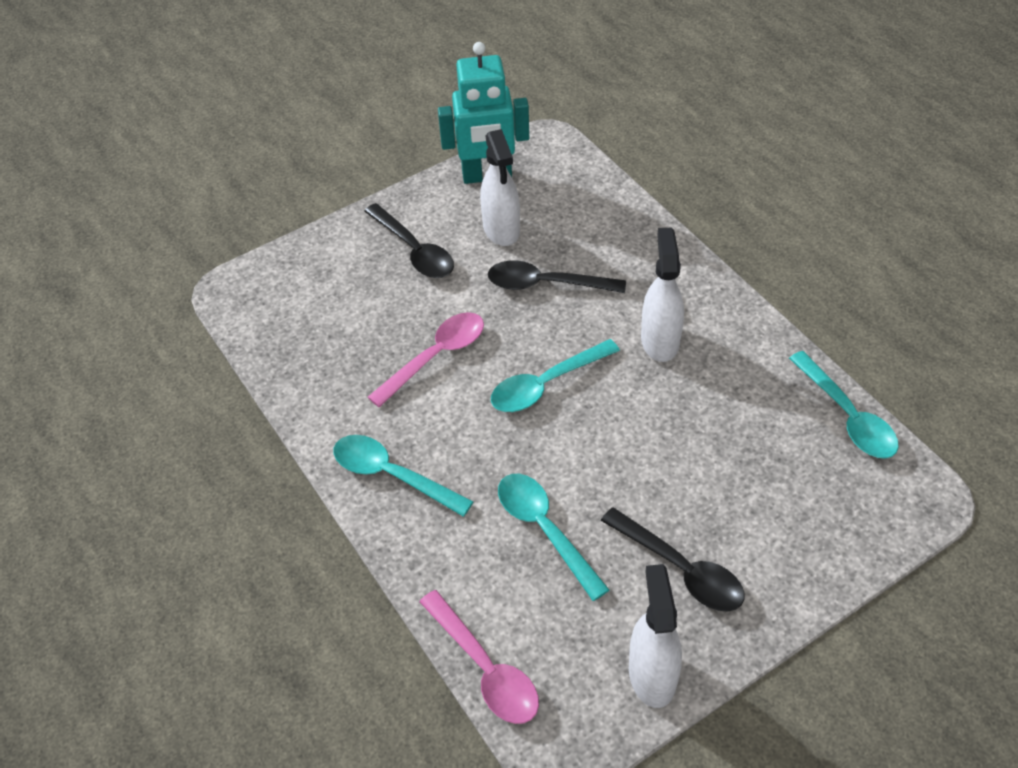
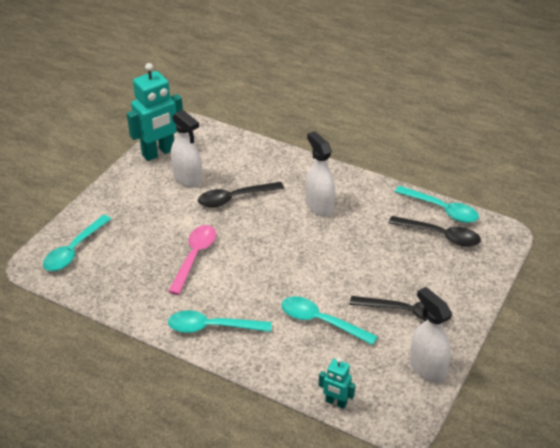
camera: 30 degrees left, 10 degrees down
(414, 250) = (141, 205): black spoon -> black spoon (440, 235)
(485, 668) = (336, 402): pink spoon -> turquoise robot
(546, 384) = (270, 249): turquoise spoon -> turquoise spoon (74, 250)

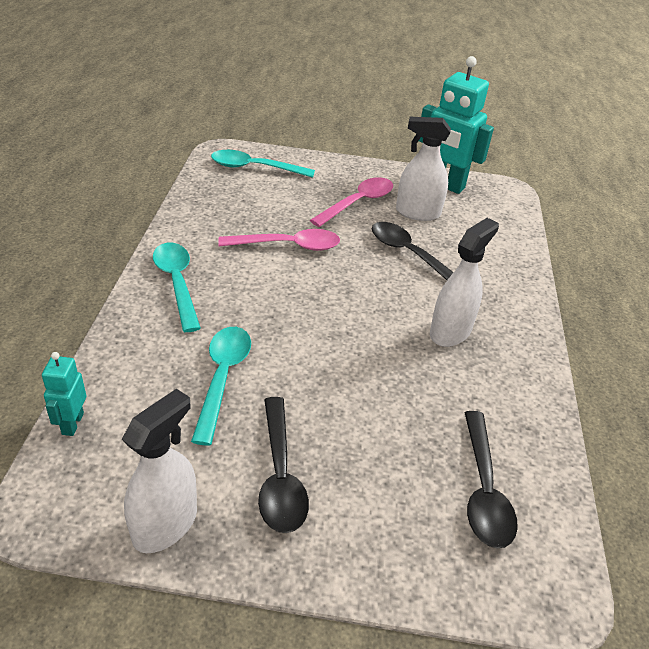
camera: 65 degrees right, 0 degrees up
(158, 205) = (357, 203): none -> pink spoon
(187, 178) = (417, 213): white spray bottle -> white spray bottle turned 75 degrees clockwise
(441, 209) = (550, 480): turquoise spoon -> none

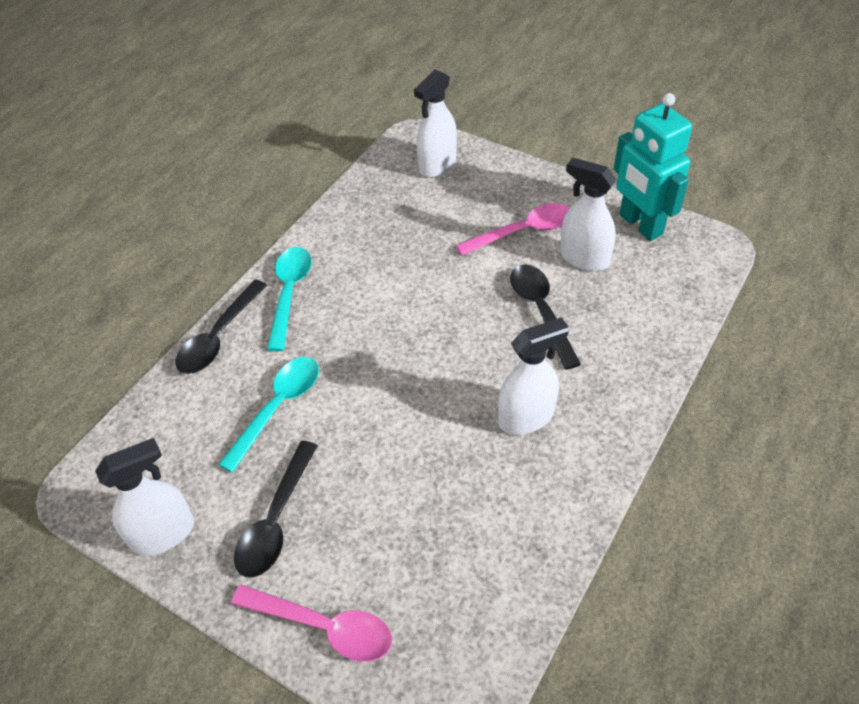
camera: 30 degrees right, 10 degrees up
(72, 423) = (137, 417): turquoise robot -> none
(255, 168) = (437, 165): turquoise spoon -> white spray bottle
(288, 246) = (417, 272): pink spoon -> pink spoon (323, 626)
(483, 489) = (450, 597): black spoon -> black spoon (219, 337)

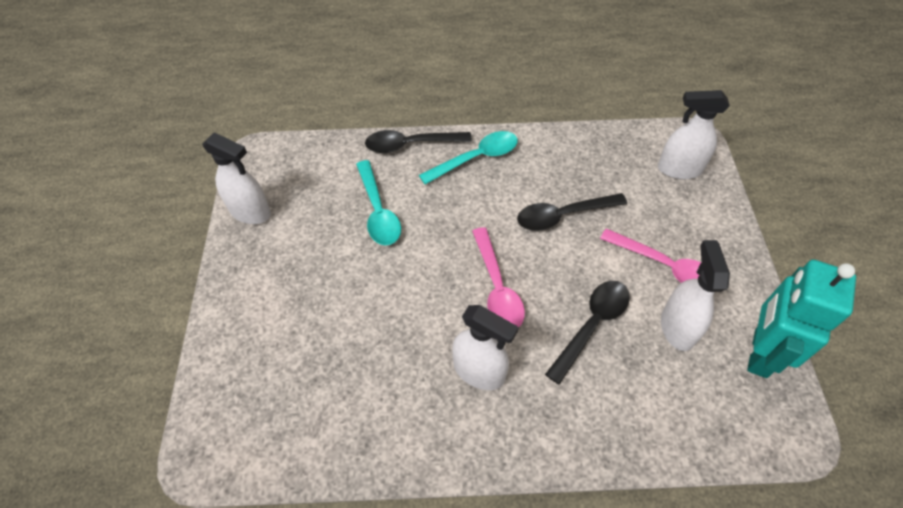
camera: 55 degrees right, 5 degrees up
(276, 520) = (294, 263): black spoon -> black spoon (563, 215)
(278, 408) = (378, 211): turquoise spoon -> turquoise spoon turned 75 degrees clockwise
(323, 626) = (232, 338): pink spoon -> pink spoon (497, 287)

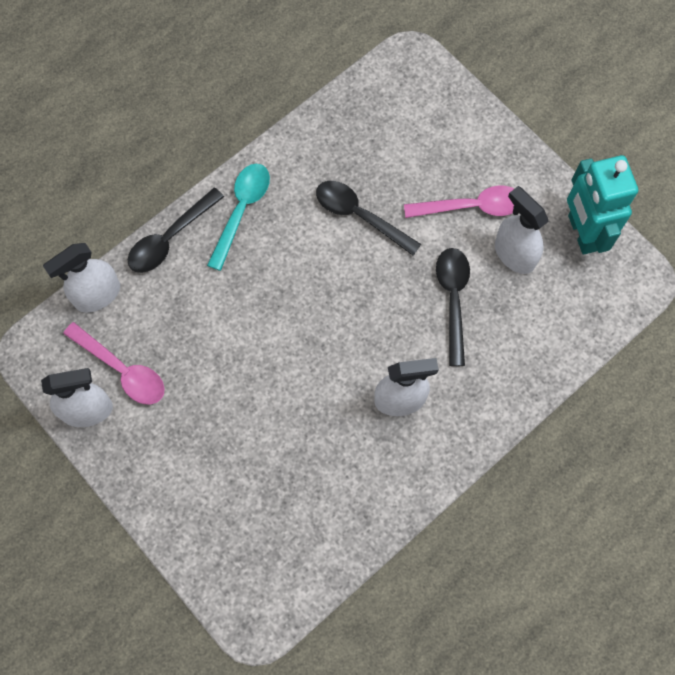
camera: 40 degrees left, 15 degrees up
(378, 211) = (201, 325): turquoise spoon -> none
(497, 287) = (358, 321): pink spoon -> pink spoon (122, 369)
(563, 215) = (360, 216): black spoon -> black spoon turned 90 degrees clockwise
(679, 169) = (420, 101): white spray bottle -> white spray bottle (97, 295)

